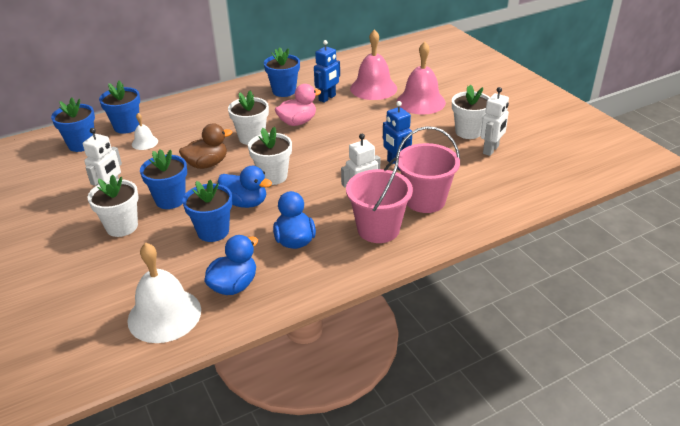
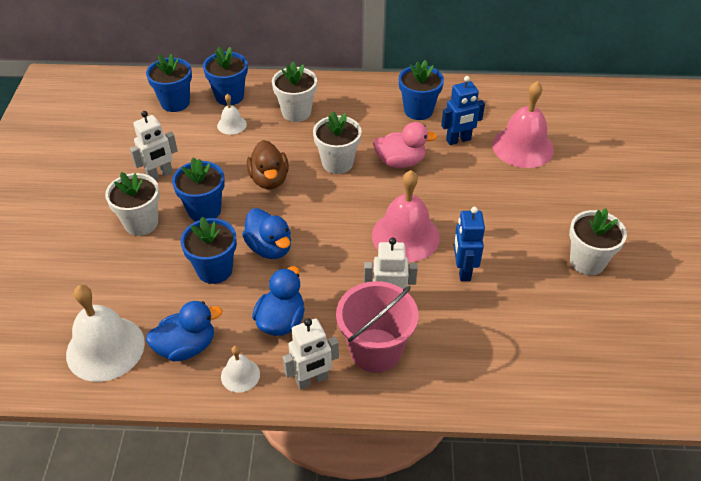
camera: 30 degrees right, 10 degrees up
(207, 164) = (269, 179): brown duck -> brown duck turned 75 degrees clockwise
(273, 176) = (321, 226): white flower pot -> white flower pot (296, 112)
(293, 284) = (240, 375): none -> white bell
(421, 102) = (564, 190): pink bell -> pink bell (405, 236)
(425, 200) = (456, 337): pink bucket -> none
(491, 150) = (594, 301): white robot -> white robot (312, 380)

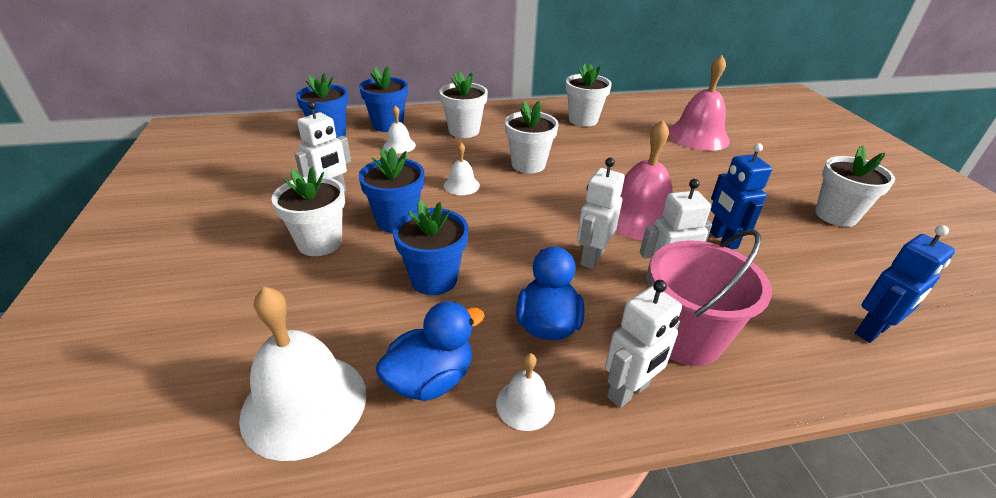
camera: 15 degrees left, 10 degrees down
(269, 179) = (461, 185): brown duck -> white bell
(270, 248) = (493, 247): blue duck -> none
(343, 270) = (591, 257): none -> white robot
(400, 162) = (591, 157): pink duck -> none
(418, 110) = (583, 120): blue flower pot -> white flower pot
(458, 140) = (635, 137): blue robot -> blue robot (872, 331)

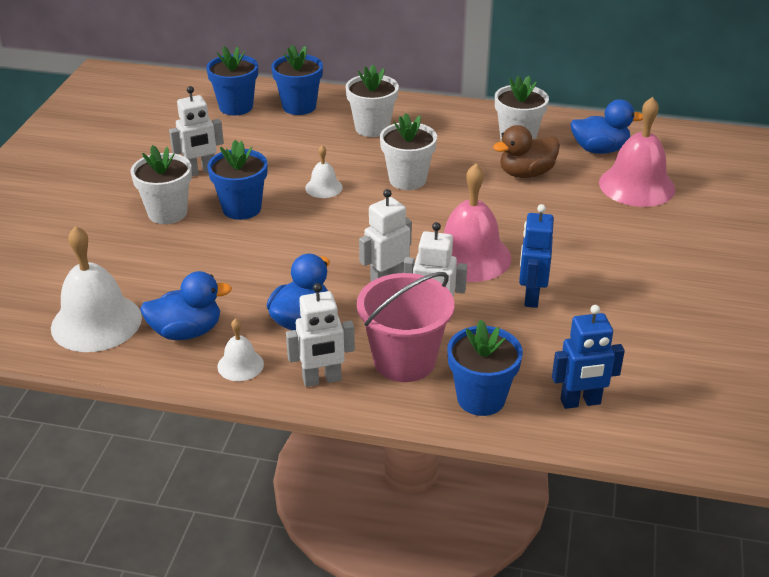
camera: 25 degrees right, 0 degrees up
(399, 145) = (294, 133): white bell -> none
(434, 279) = (238, 264): blue flower pot -> blue flower pot (481, 398)
(614, 142) = (526, 173): none -> brown duck
(646, 117) = (599, 150): none -> blue duck
(835, 215) = (688, 305): white flower pot -> none

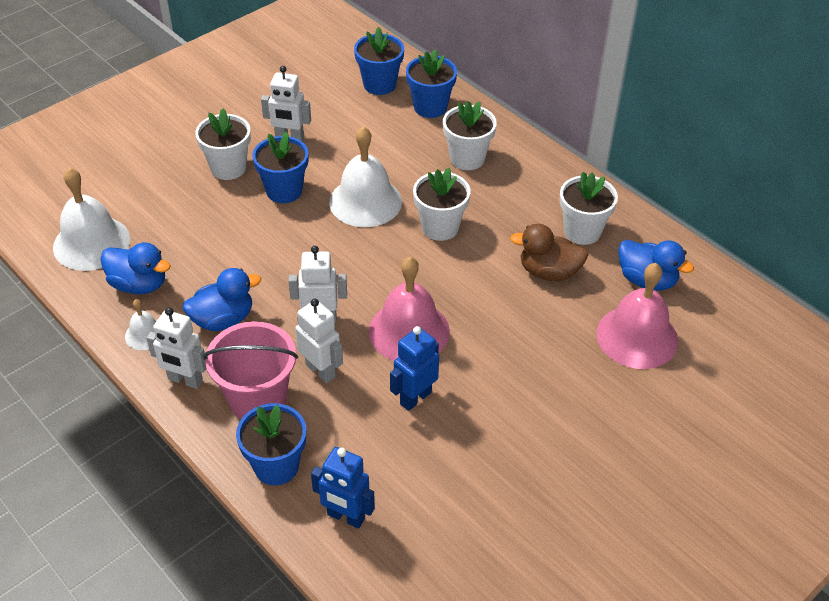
camera: 35 degrees right, 10 degrees up
(323, 187) = (365, 201): white bell -> white bell, size x2.02

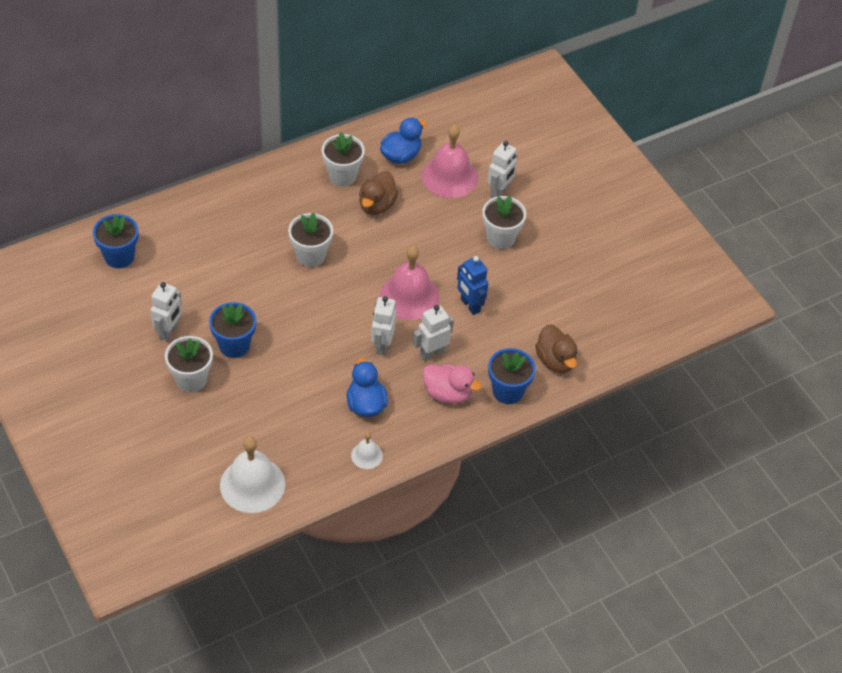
camera: 80 degrees left, 5 degrees up
(139, 284) = (312, 455): blue duck -> none
(185, 380) = (419, 435): white robot -> white robot (499, 191)
(257, 398) = (447, 393): pink bucket -> pink duck
(346, 517) = (555, 361): blue robot -> brown duck
(365, 201) = (266, 295): white bell -> none
(430, 107) = (164, 229): blue flower pot -> none
(467, 158) = (238, 221): white flower pot -> white flower pot (500, 238)

